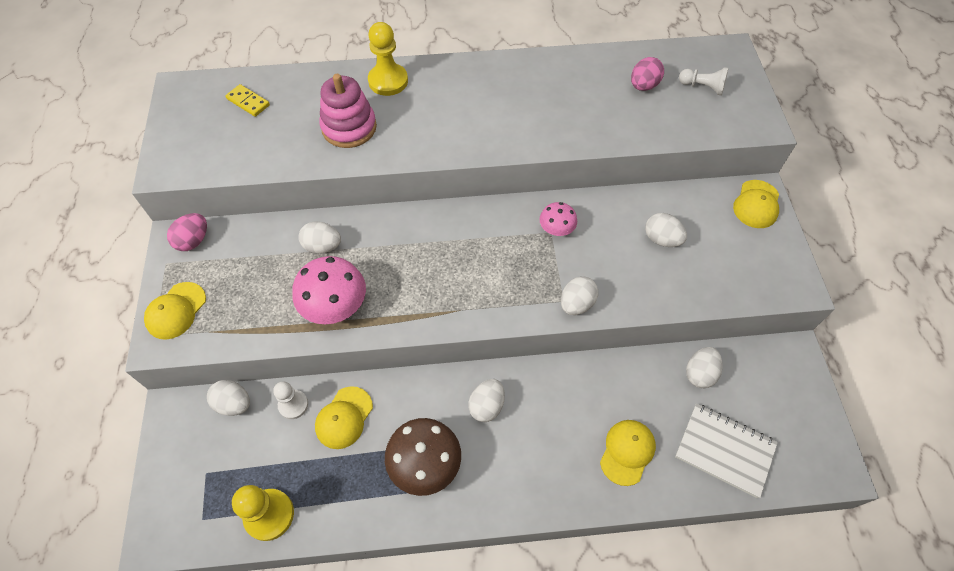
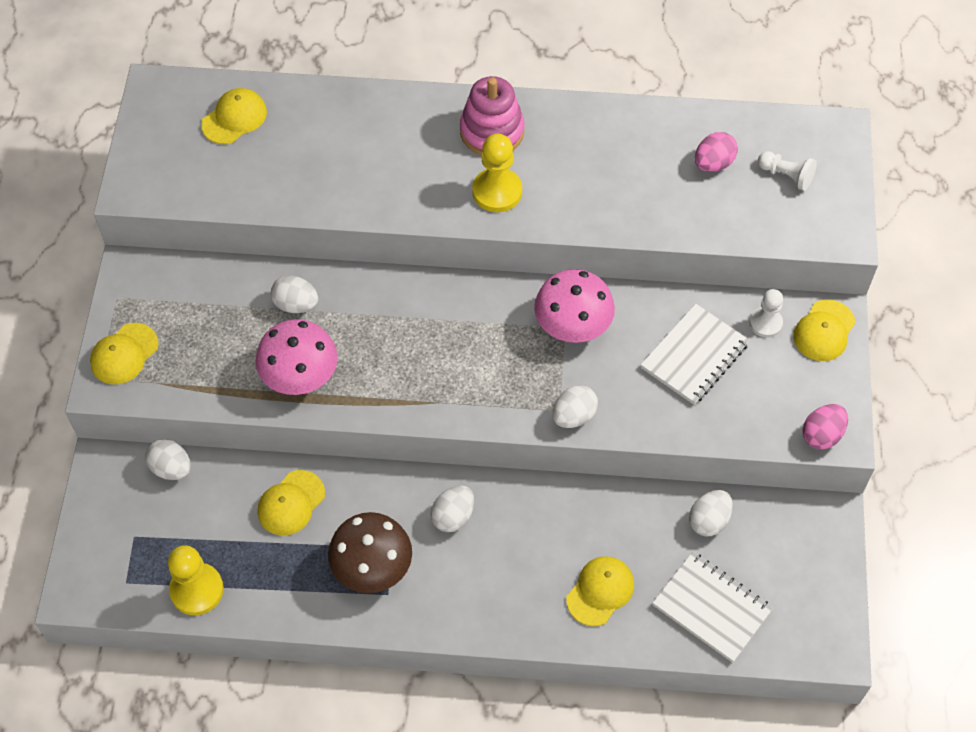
camera: 10 degrees right, 0 degrees up
(193, 241) = (150, 275): pink egg -> pink egg (822, 435)
(248, 102) = (234, 118): yellow domino -> yellow cap
(293, 405) = (237, 480): white pawn -> white pawn (765, 323)
(349, 127) = (347, 168): pink stacking toy -> pink stacking toy (492, 131)
(388, 81) = (403, 114): yellow pawn -> yellow pawn (497, 191)
(556, 228) = (573, 324): pink mushroom -> pink mushroom, size x1.77
(661, 239) = (694, 356): white egg -> white notebook

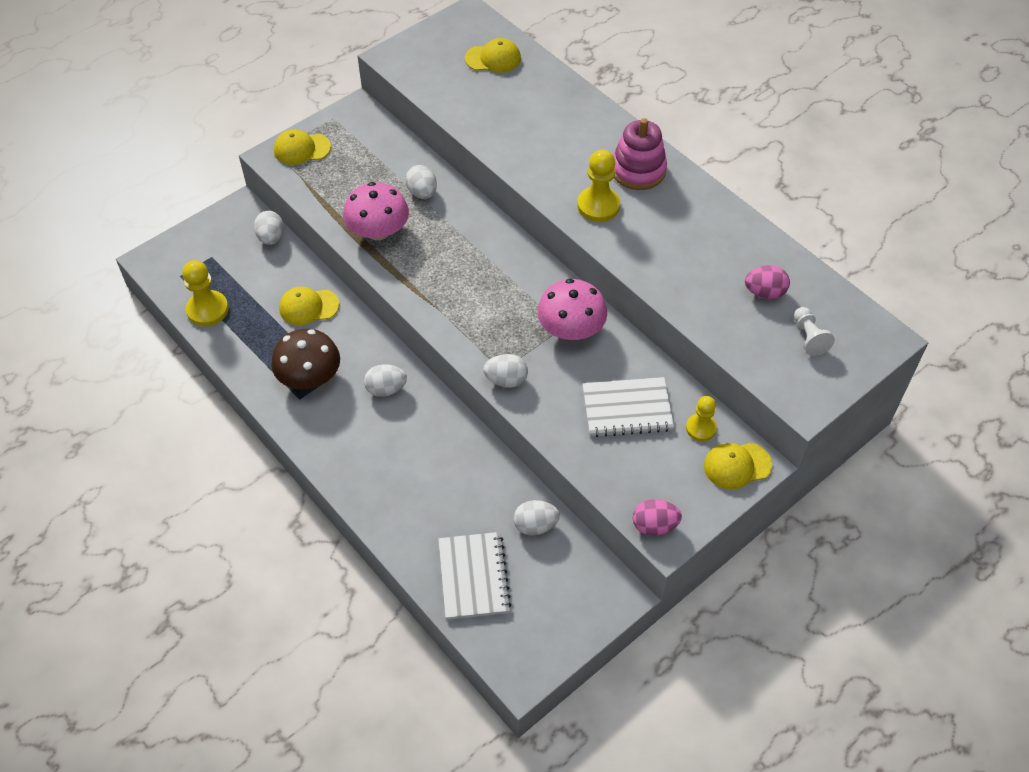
camera: 45 degrees right, 5 degrees down
(600, 591) = (418, 505): yellow cap -> none
(765, 323) = (701, 428): white pawn -> yellow pawn

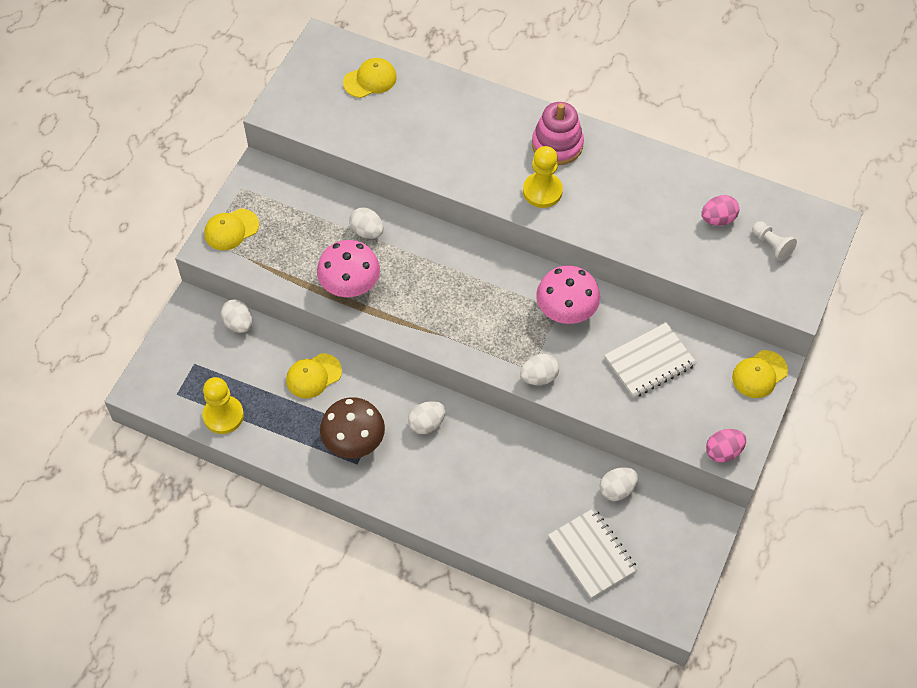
camera: 25 degrees left, 5 degrees up
(701, 428) = (715, 354): yellow pawn -> none

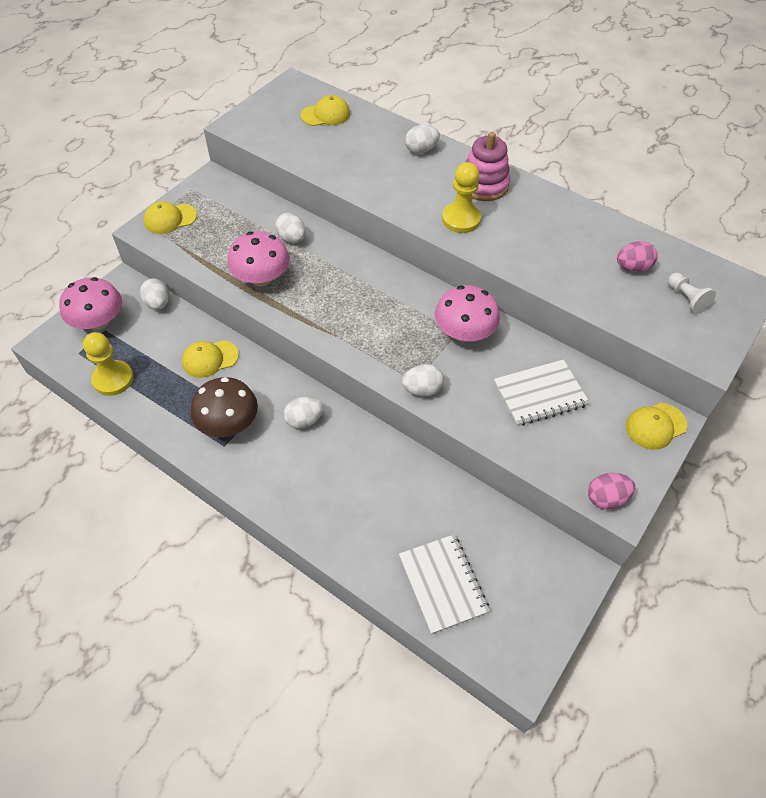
camera: 10 degrees right, 5 degrees down
(184, 355) = (98, 321): none -> pink mushroom
(617, 490) = (483, 520): white egg -> white egg (421, 150)

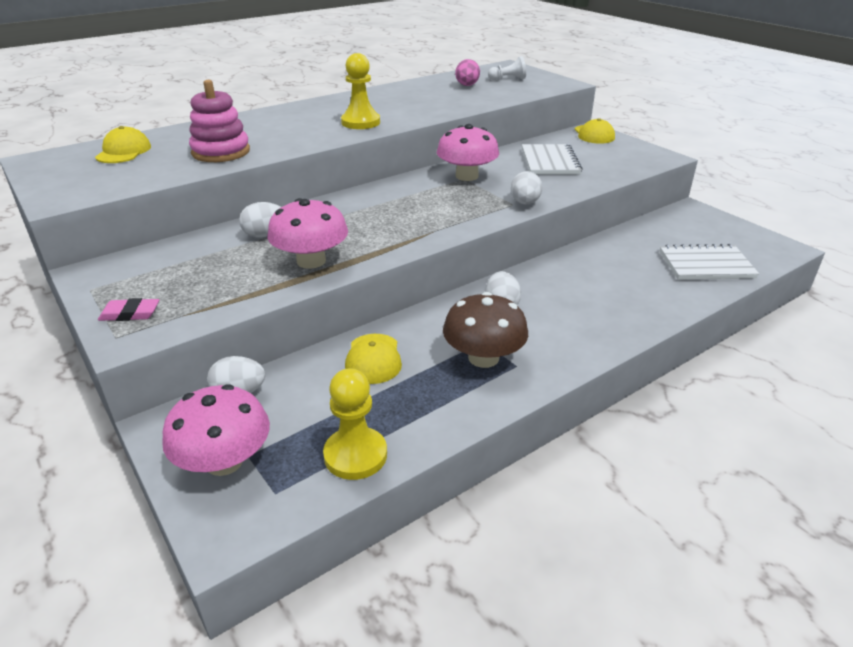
camera: 70 degrees left, 20 degrees down
(170, 219) = (130, 314): yellow cap -> pink eraser
(421, 150) = (246, 122): white egg -> none
(484, 185) = (325, 109): pink stacking toy -> pink stacking toy (221, 152)
(606, 498) = (656, 159): pink egg -> none

